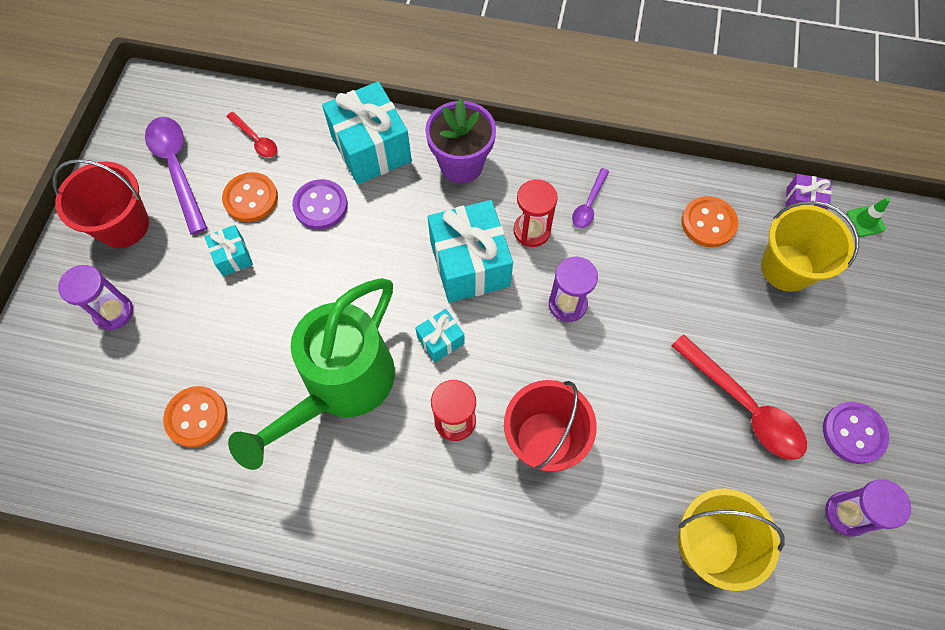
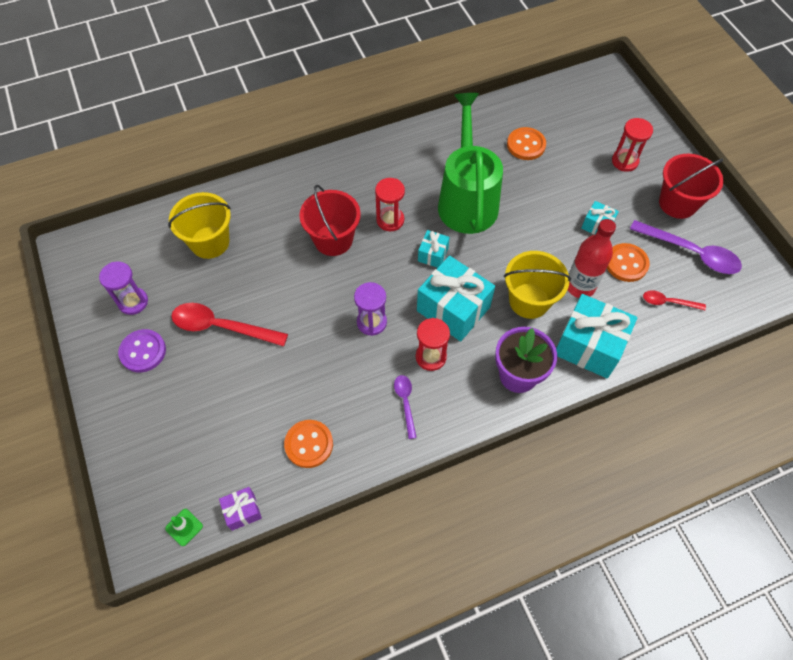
camera: 145 degrees right, 5 degrees down
(113, 312) = (624, 161): purple hourglass -> red hourglass
(320, 206) = (580, 286): purple button -> red bottle
(787, 268) = (232, 444): yellow bucket -> yellow bucket (529, 301)

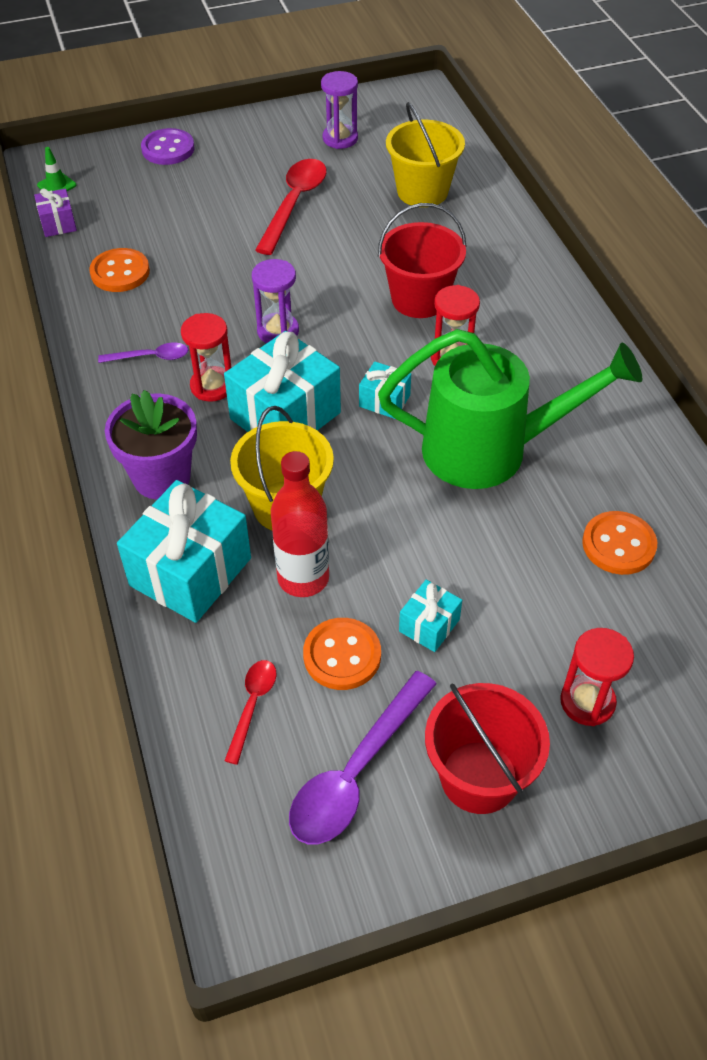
camera: 95 degrees right, 10 degrees down
(143, 351) = (272, 149): purple button -> purple button (168, 149)

